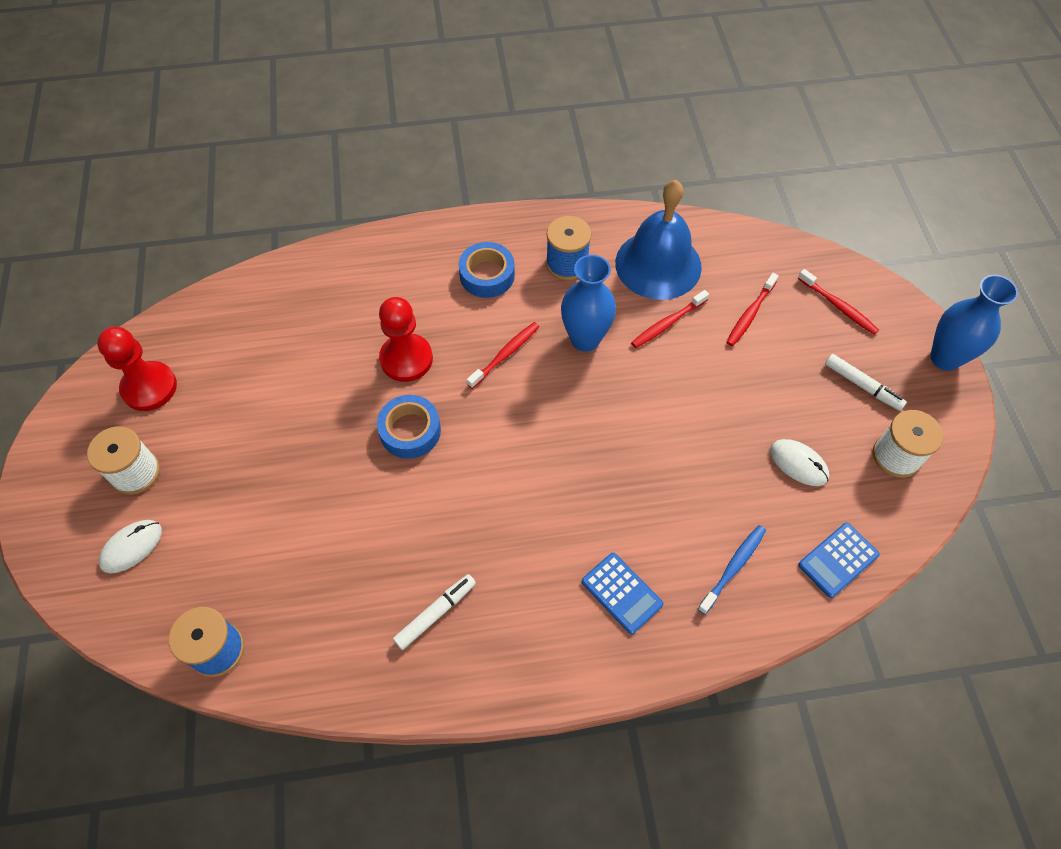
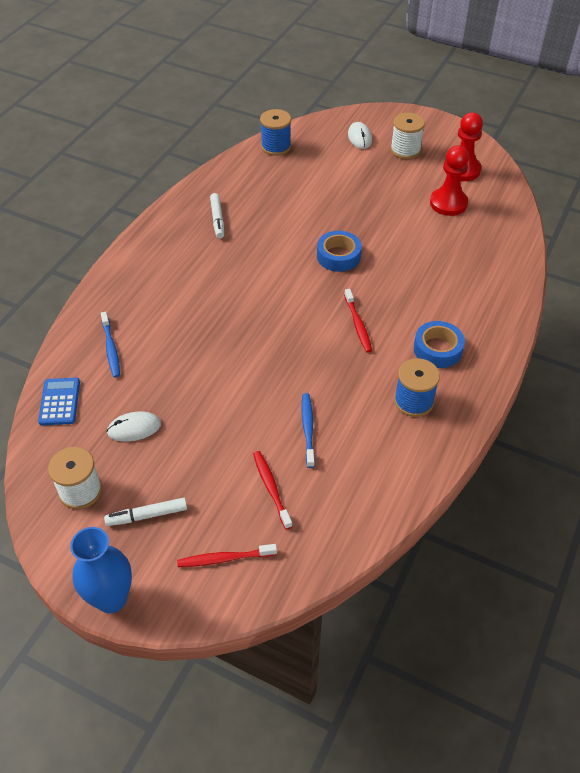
camera: 125 degrees right, 10 degrees down
(406, 359) = (395, 277): red pawn -> red pawn (448, 203)
(585, 339) = (335, 373): blue vase -> none
(621, 593) = (151, 292): blue calculator -> none
(658, 264) = (368, 459): blue bell -> none
(667, 323) = (308, 429): red toothbrush -> blue toothbrush

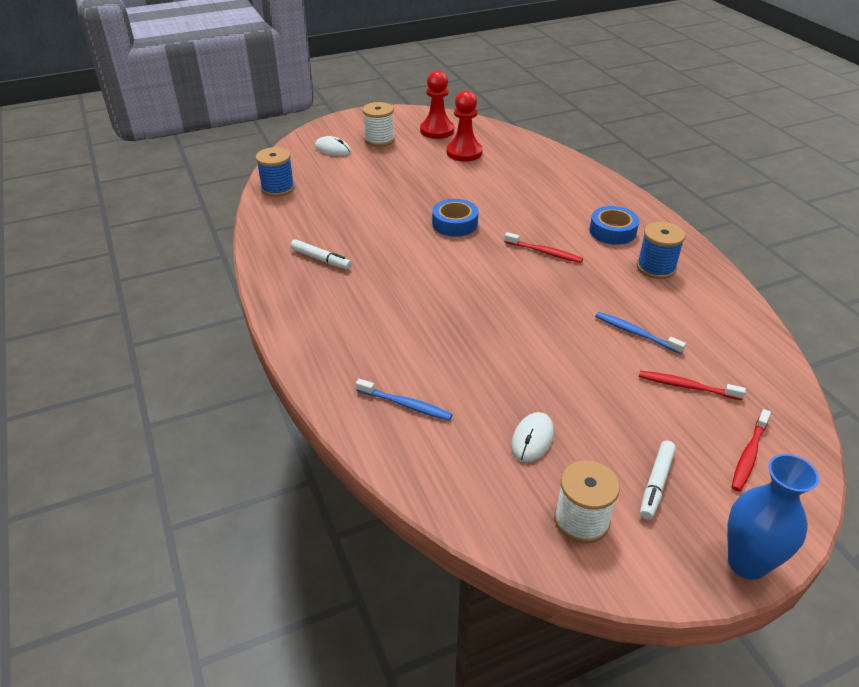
camera: 50 degrees left, 10 degrees down
(59, 402) = (439, 478): blue calculator -> none

